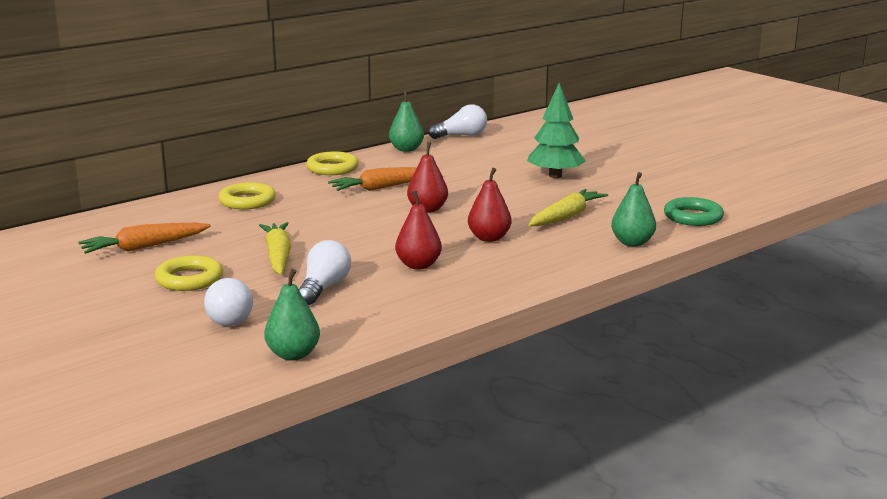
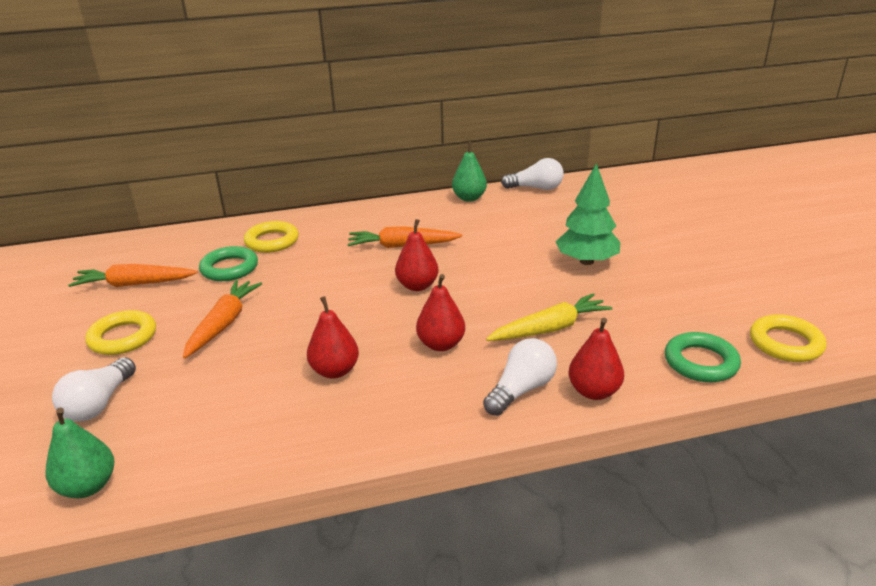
camera: 25 degrees right, 10 degrees up
(230, 224) = (229, 268): none -> green ring
(278, 257) = (223, 324): yellow carrot -> orange carrot
(324, 288) = (217, 383): white light bulb -> white light bulb (521, 390)
(332, 168) = (382, 212): yellow ring -> yellow ring (785, 343)
(632, 243) = (594, 391): green pear -> red pear

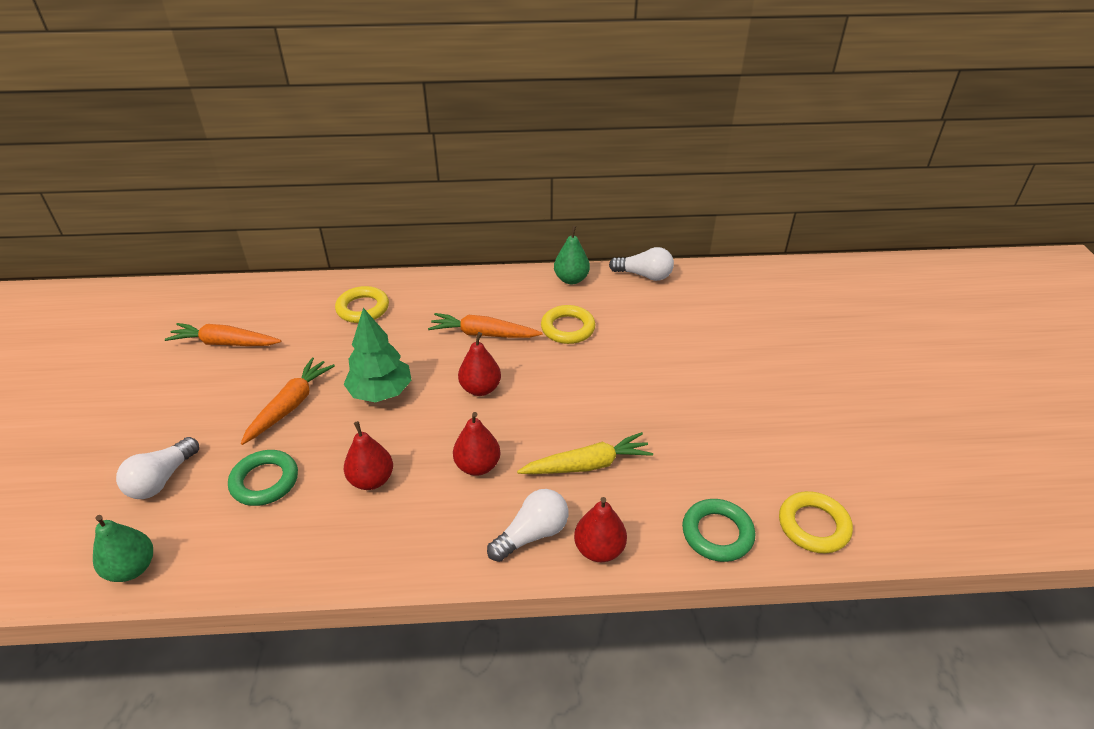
camera: 10 degrees right, 10 degrees up
(123, 337) = (199, 406): yellow ring -> yellow ring (568, 328)
(229, 268) = (314, 337): green ring -> green ring (265, 481)
(586, 261) = (657, 384): green tree -> green tree (381, 392)

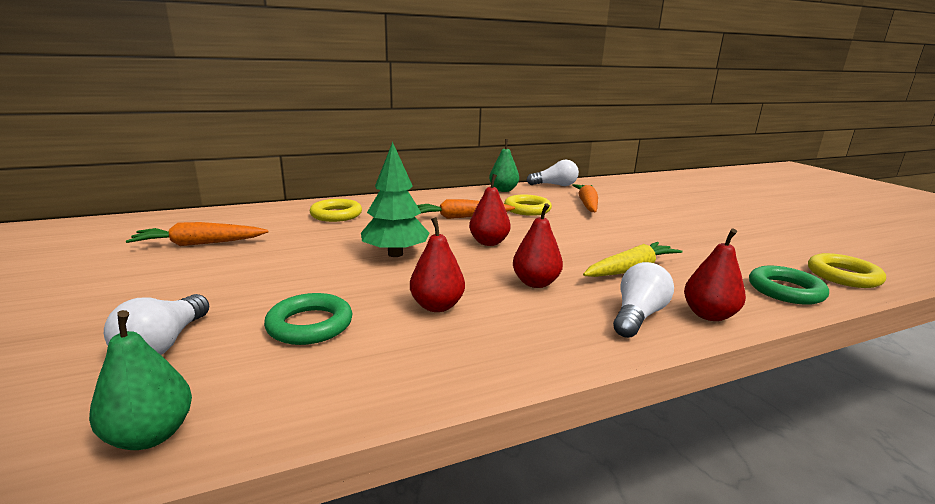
camera: 20 degrees left, 20 degrees down
(290, 406) = (303, 272): orange carrot -> orange carrot (587, 204)

